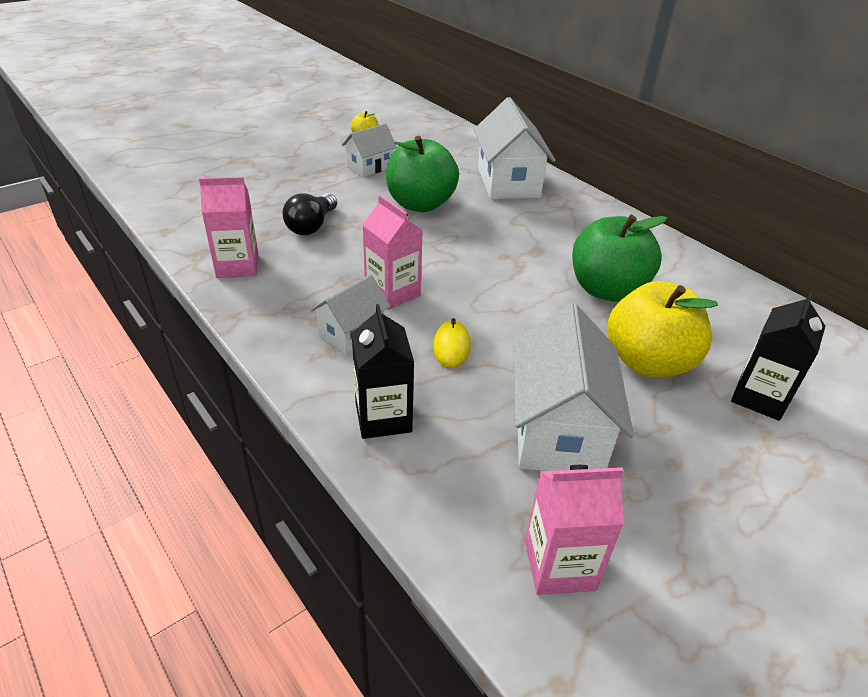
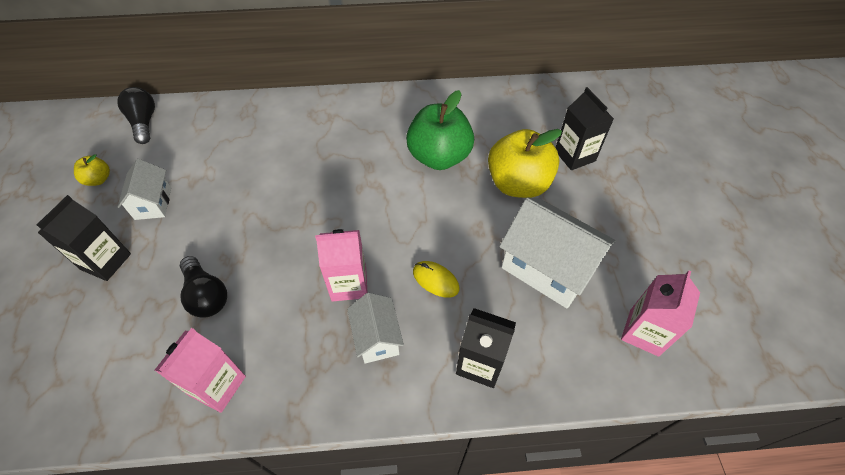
camera: 55 degrees left, 15 degrees up
(300, 172) = (106, 261): none -> black carton
(420, 204) = (247, 200): green apple -> none
(437, 130) = (144, 123): none -> black light bulb
(508, 183) = (270, 127): white house -> none

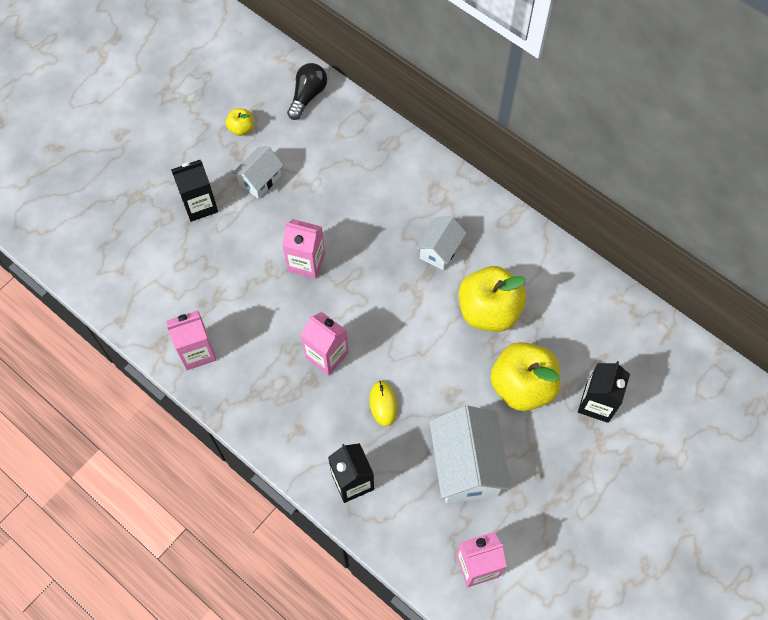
camera: 45 degrees right, 10 degrees up
(206, 295) = (237, 284): black light bulb -> none
(258, 231) = (306, 262): none -> pink carton
(377, 338) = (309, 407): white house -> white house (440, 250)
(439, 157) = (488, 311): green apple -> yellow apple

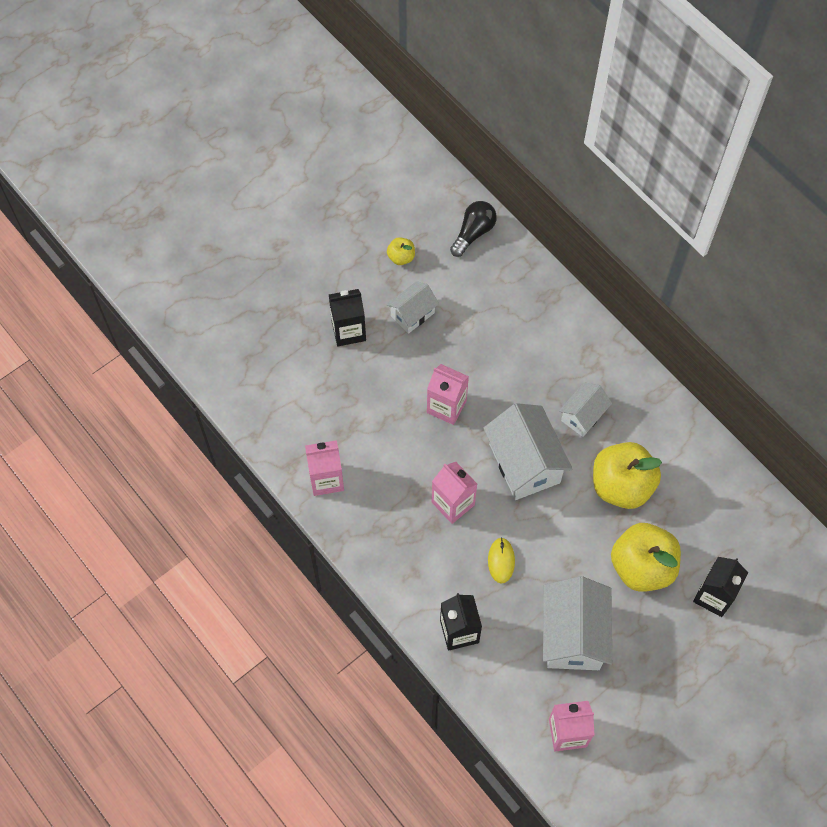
camera: 10 degrees right, 0 degrees up
(391, 305) = (524, 463): none -> white house

